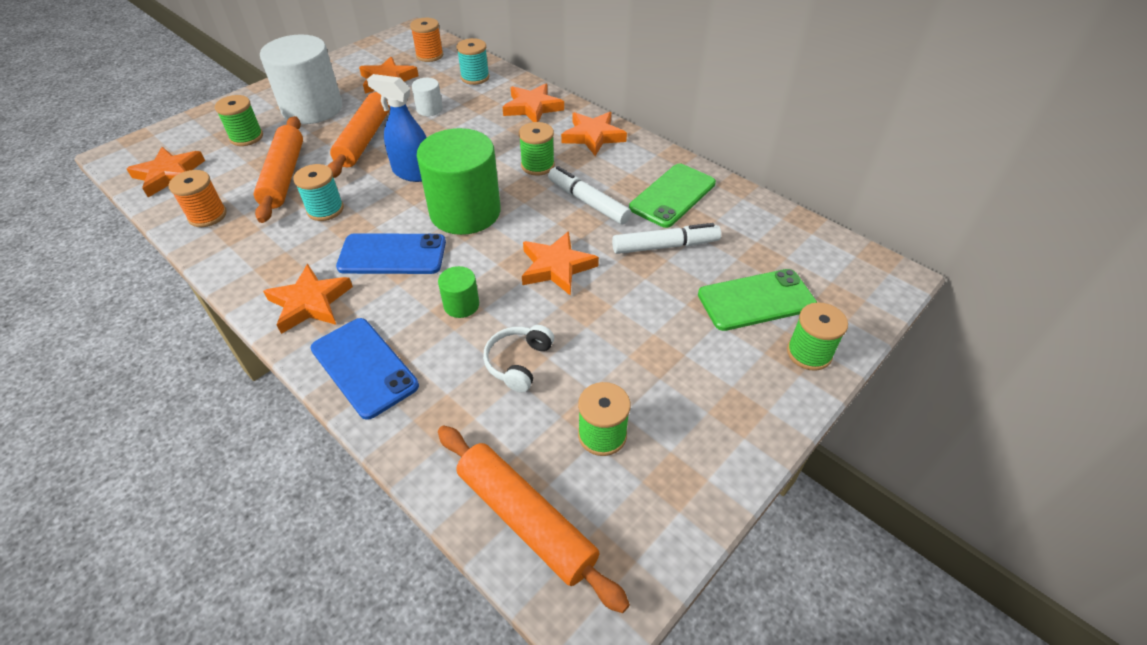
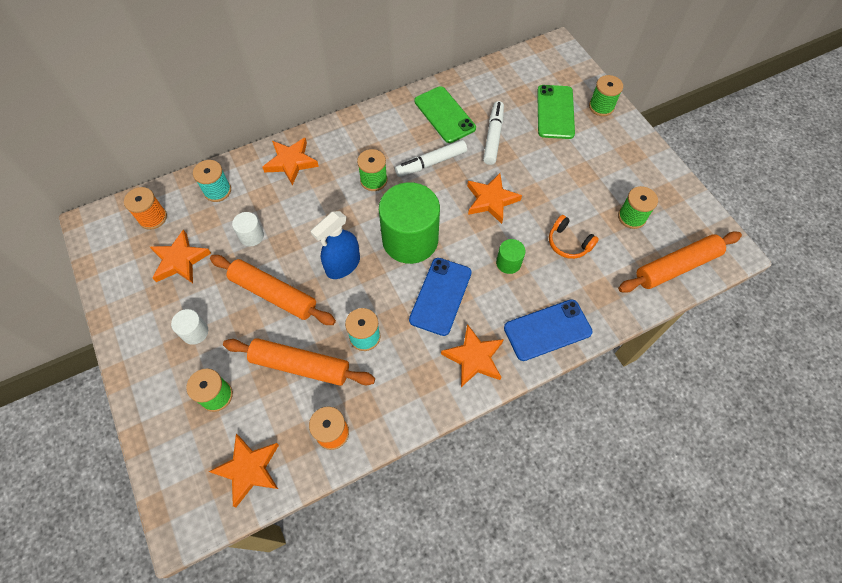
camera: 70 degrees left, 15 degrees up
(312, 108) = (195, 332): white cylinder -> white cylinder, size x0.44
(518, 362) = (568, 243): white headphones -> orange headphones
(593, 136) = (353, 136): orange star -> none

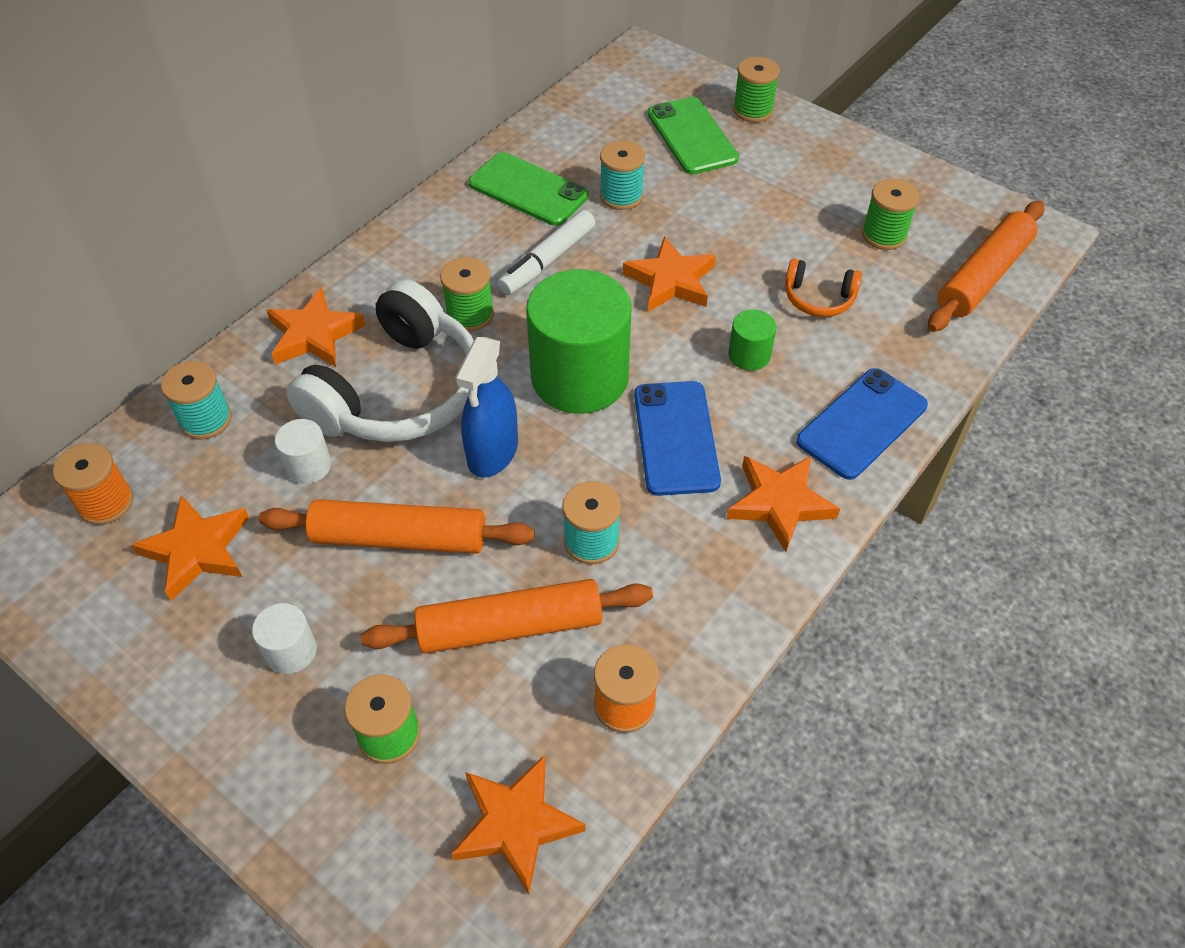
camera: 25 degrees left, 10 degrees down
(315, 211) = (398, 391): none -> white headphones
(493, 137) = (621, 196): white marker -> turquoise spool

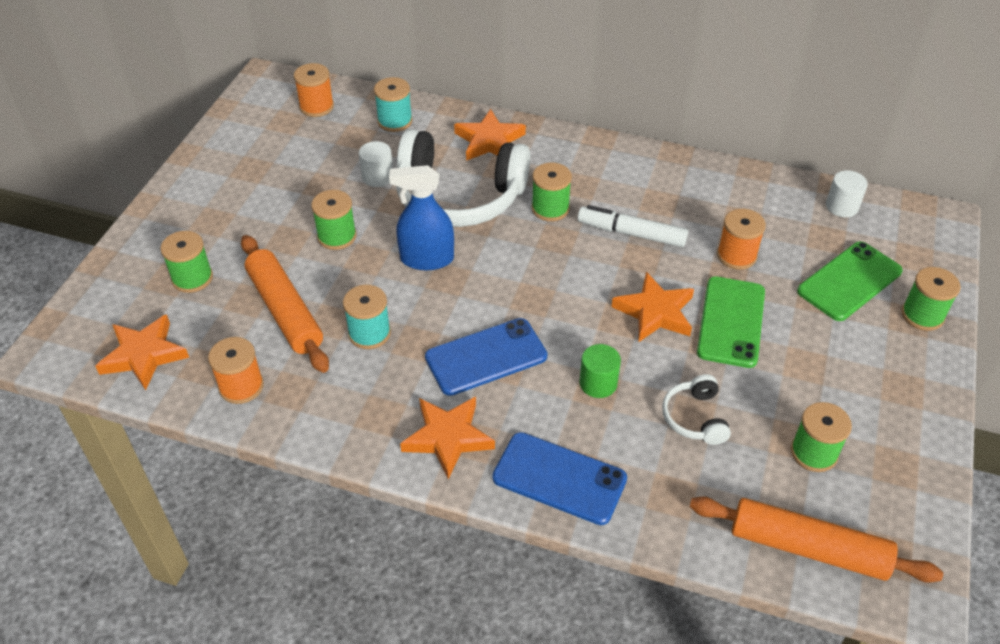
camera: 70 degrees right, 5 degrees down
(197, 550) = (296, 154): orange star -> none
(291, 651) = (238, 217): white cylinder -> white cylinder (842, 206)
(399, 538) = (337, 236): orange rolling pin -> green spool
(528, 190) = (704, 200): green phone -> green phone (731, 322)
(579, 377) = (520, 285): green cylinder -> none
(621, 196) = (736, 256): turquoise spool -> orange spool
(818, 298) = (695, 418): orange headphones -> white headphones

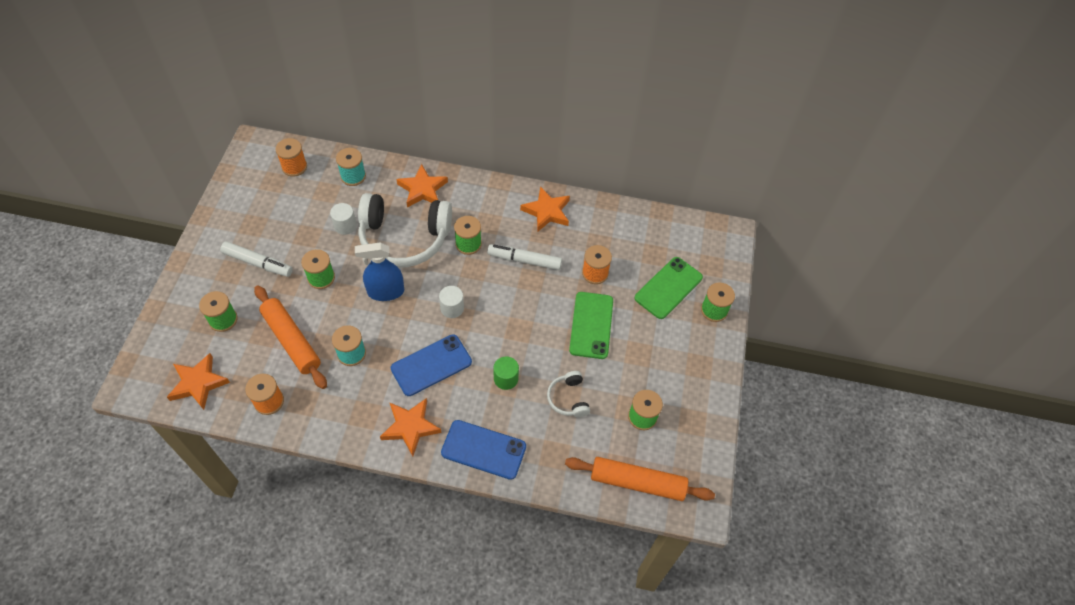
camera: 10 degrees left, 10 degrees up
(251, 213) = (258, 263): none -> white marker
(655, 312) = (541, 321): orange star -> orange star (547, 211)
(842, 206) = (665, 228): white cylinder -> white cylinder (452, 308)

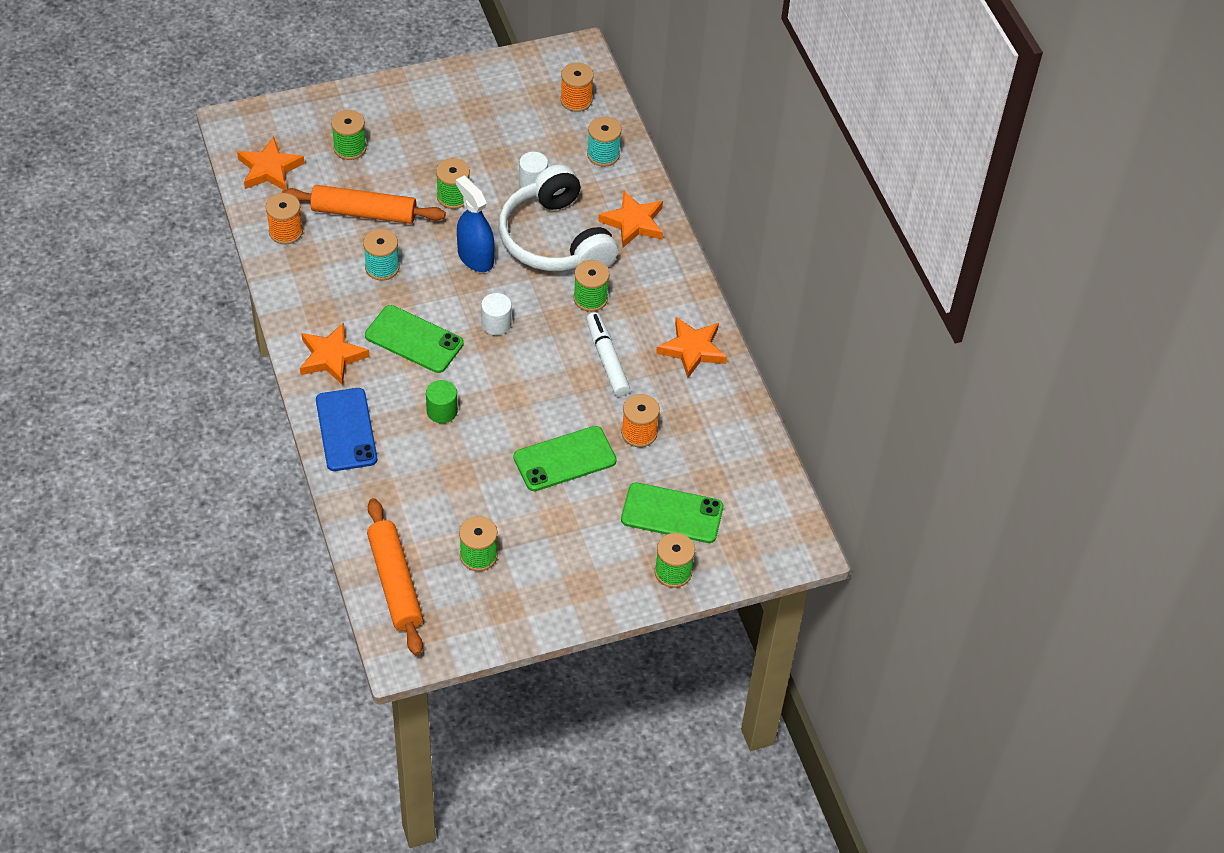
camera: 60 degrees right, 5 degrees down
(258, 263) = (433, 138): white marker -> none
(292, 340) = (364, 213): orange rolling pin -> orange rolling pin turned 75 degrees clockwise
(431, 365) = (414, 339): blue phone -> green phone
(568, 398) = (455, 477): white headphones -> none

